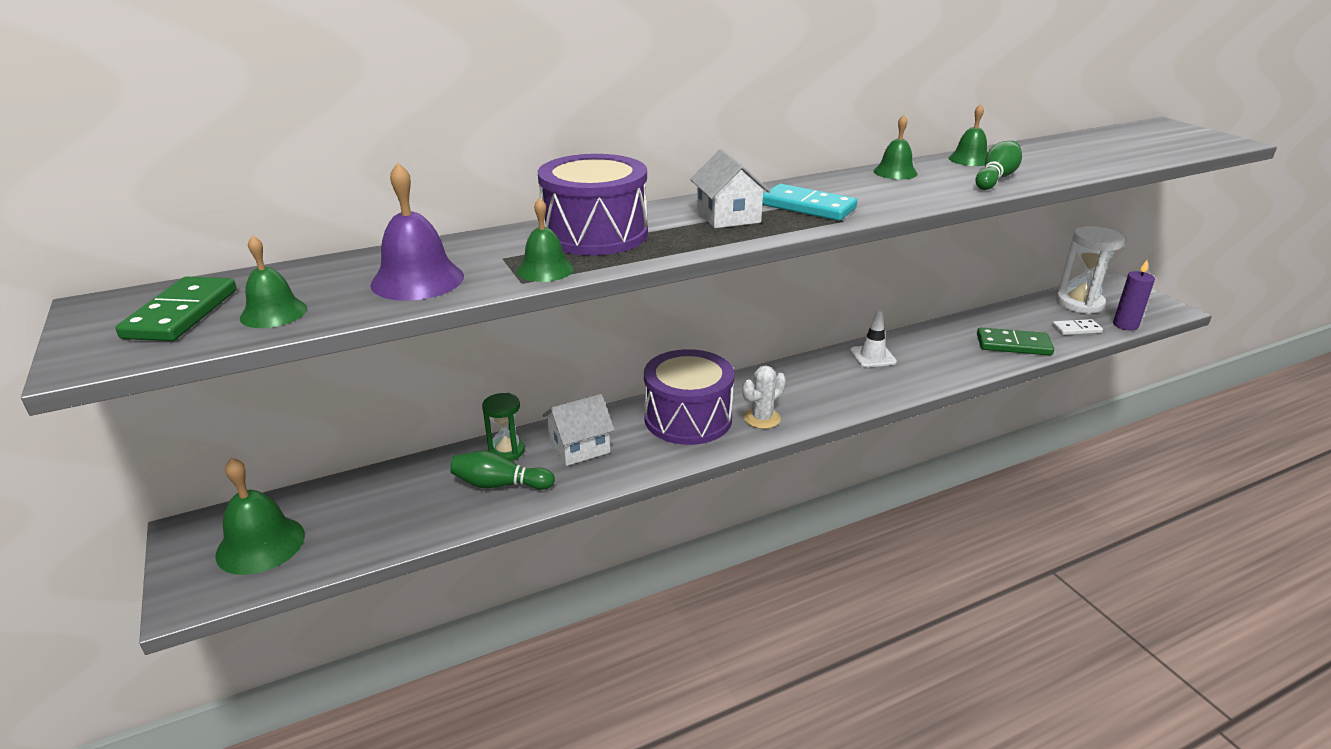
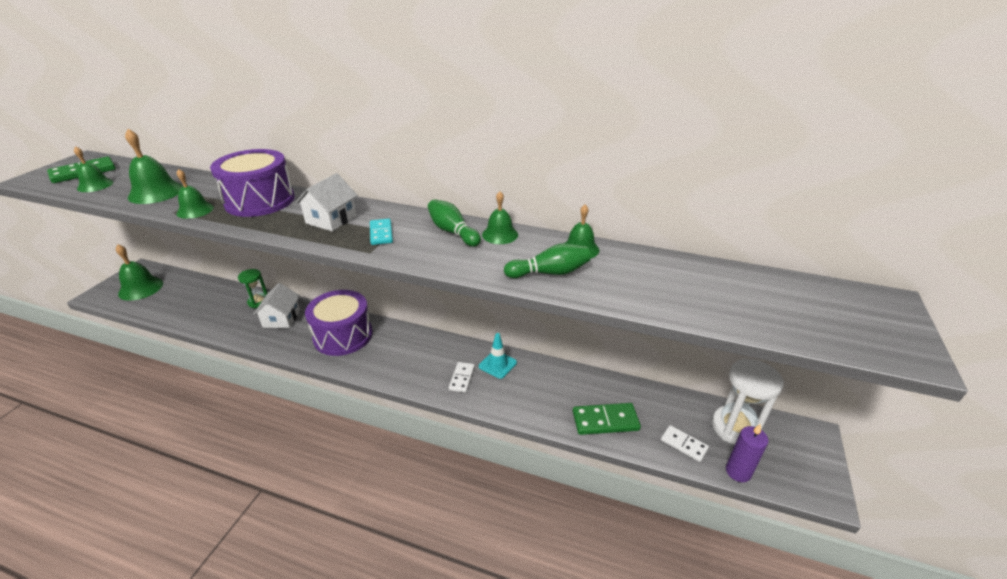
camera: 45 degrees right, 5 degrees up
(417, 280) = (156, 192): purple bell -> green bell
(500, 484) = (229, 316): green bowling pin -> green bowling pin (453, 232)
(579, 447) = (281, 319): white house -> white house turned 75 degrees clockwise
(761, 418) = (370, 359): white cactus -> none
(808, 207) = (381, 233): turquoise domino -> turquoise domino, size x0.64
(868, 381) = (462, 378): none -> white domino
(872, 356) = (497, 364): white traffic cone -> turquoise traffic cone
(1013, 345) = (605, 421): green domino -> green domino turned 60 degrees counterclockwise

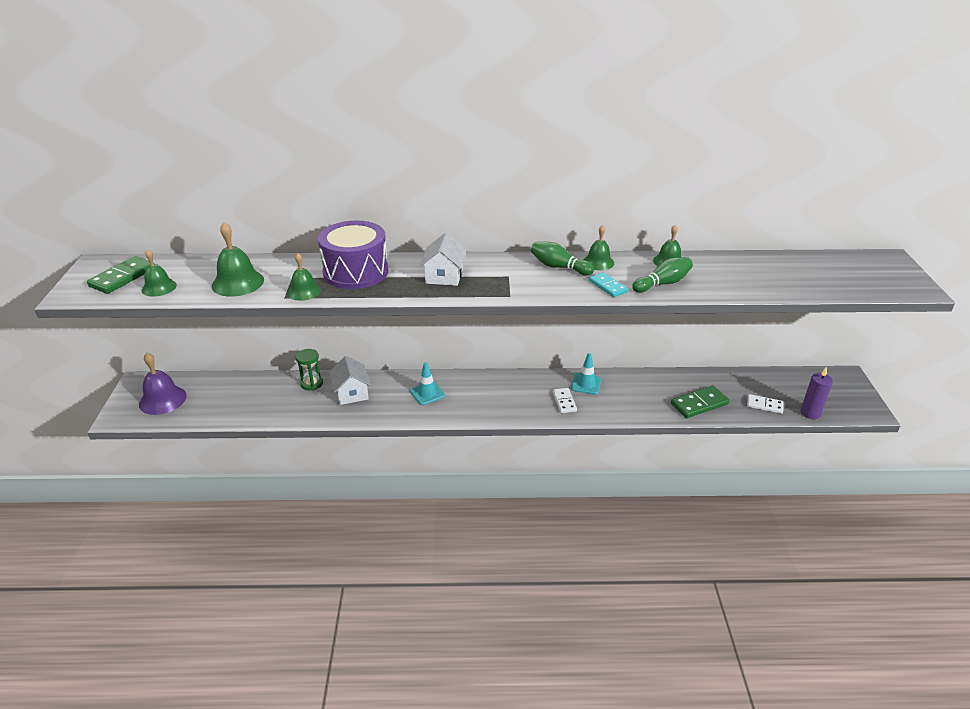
camera: 20 degrees left, 0 degrees up
(141, 288) = (162, 400): green bell -> purple bell
(343, 335) = (427, 393): purple drum -> turquoise traffic cone
(381, 233) = (501, 279): turquoise domino -> turquoise domino (608, 286)
(735, 427) = (793, 385): white hourglass -> none

